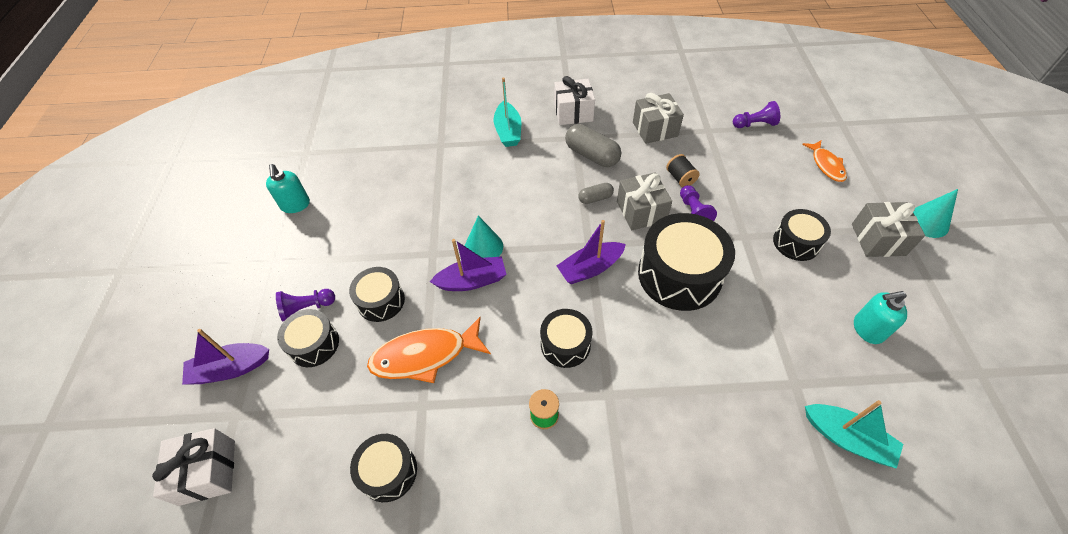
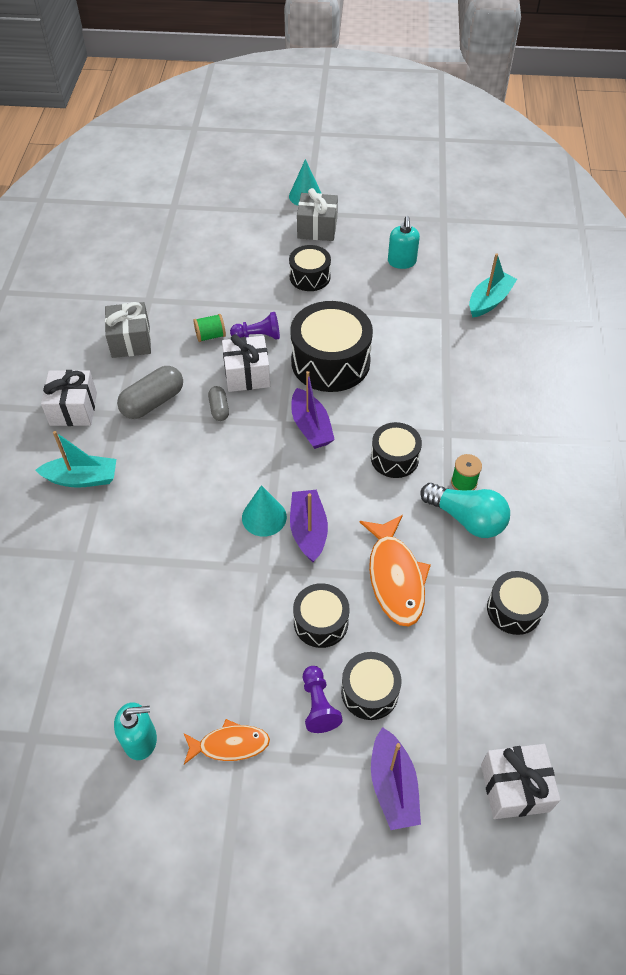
camera: 85 degrees left, 0 degrees up
(497, 420) = (466, 519): none -> turquoise light bulb
(641, 211) = (247, 375): grey gift -> white gift
(680, 178) = (210, 336): black spool -> green spool
(754, 124) = (153, 264): purple pawn -> none
(826, 165) = (224, 232): orange fish -> orange fish (230, 744)

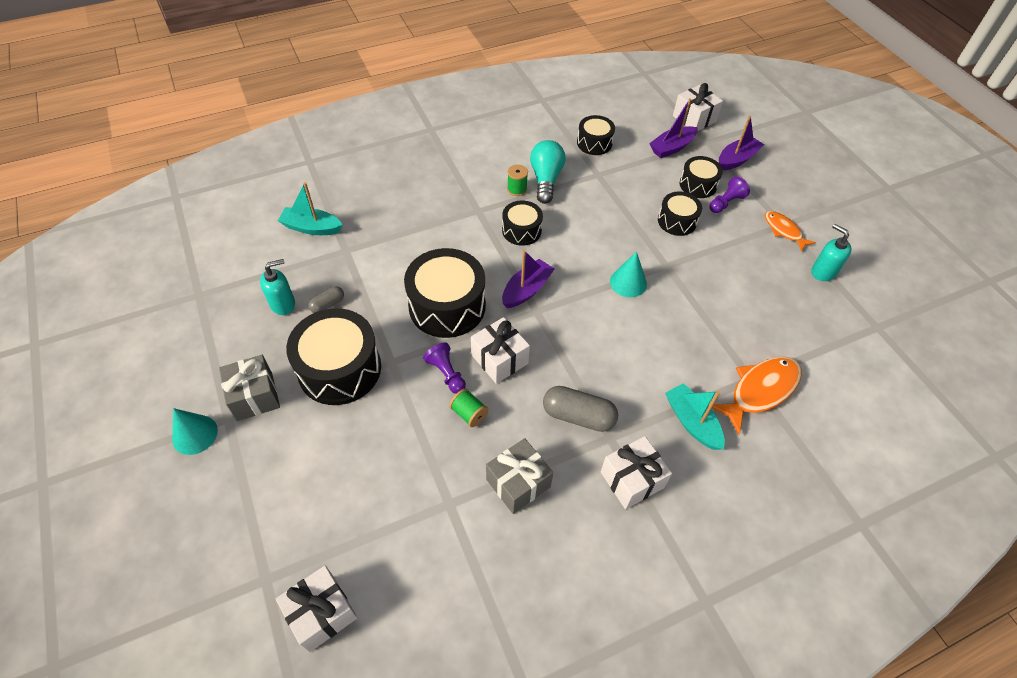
camera: 120 degrees left, 0 degrees up
(131, 223) = (321, 613): none -> white gift
(219, 409) = (551, 361): grey capsule -> grey capsule (328, 304)
(308, 530) = (618, 253): purple boat -> purple boat (672, 148)
(310, 277) = (339, 369): black drum -> black drum, size x1.78
(395, 577) = (617, 198): orange fish -> orange fish (760, 391)

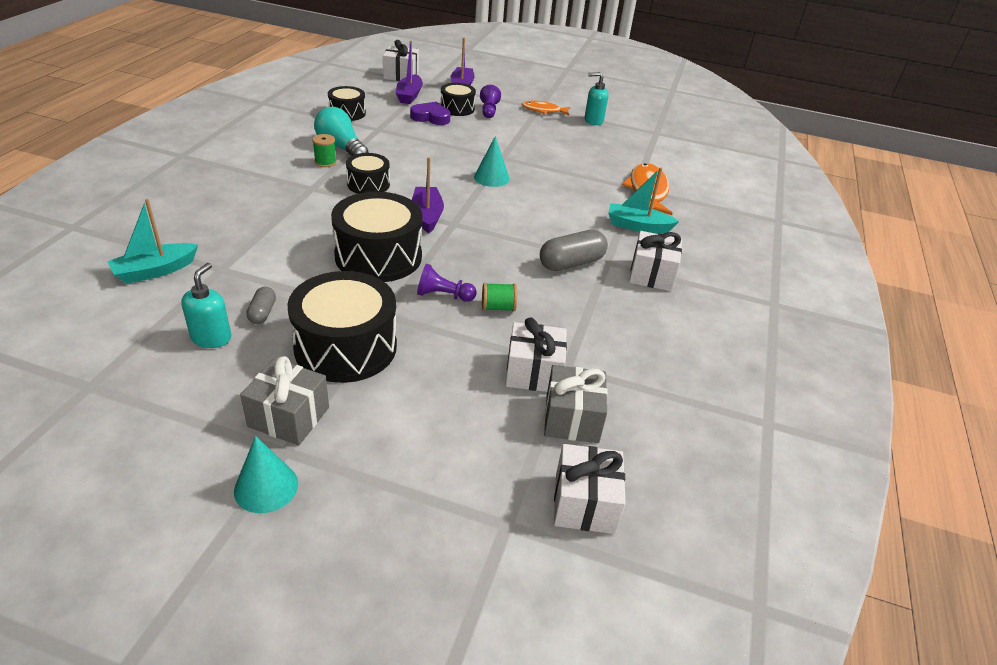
camera: 50 degrees left, 15 degrees down
(499, 359) = (470, 264): white gift -> white gift (533, 372)
(518, 483) = (592, 322): grey gift -> grey gift (572, 418)
(660, 183) = (431, 117): none -> purple heart
(677, 221) = (473, 132): black drum -> none

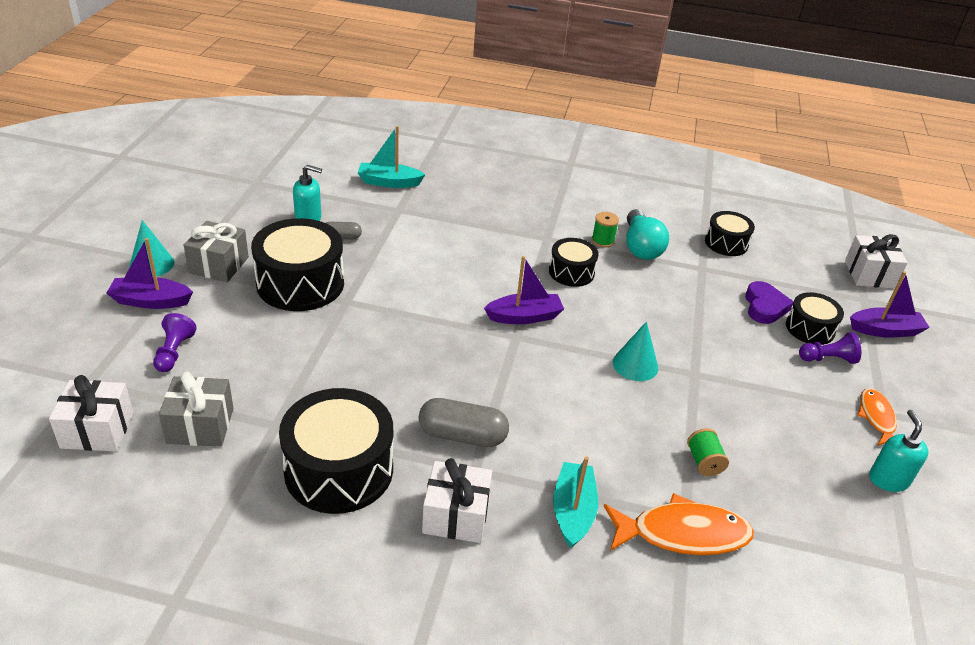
camera: 85 degrees right, 0 degrees up
(155, 271) = (389, 182): turquoise boat -> turquoise boat turned 45 degrees counterclockwise
(341, 147) = (641, 247): turquoise light bulb -> turquoise light bulb turned 135 degrees clockwise
(378, 256) = (438, 290): black drum -> black drum (339, 469)
(409, 95) = (813, 285): purple boat -> purple boat (151, 301)
(443, 295) = (381, 335): purple pawn -> purple pawn (174, 352)
(498, 307) = (366, 374): green spool -> green spool (704, 462)
(533, 372) = (266, 400): white gift -> none
(571, 263) = (462, 435): grey capsule -> grey capsule turned 45 degrees counterclockwise

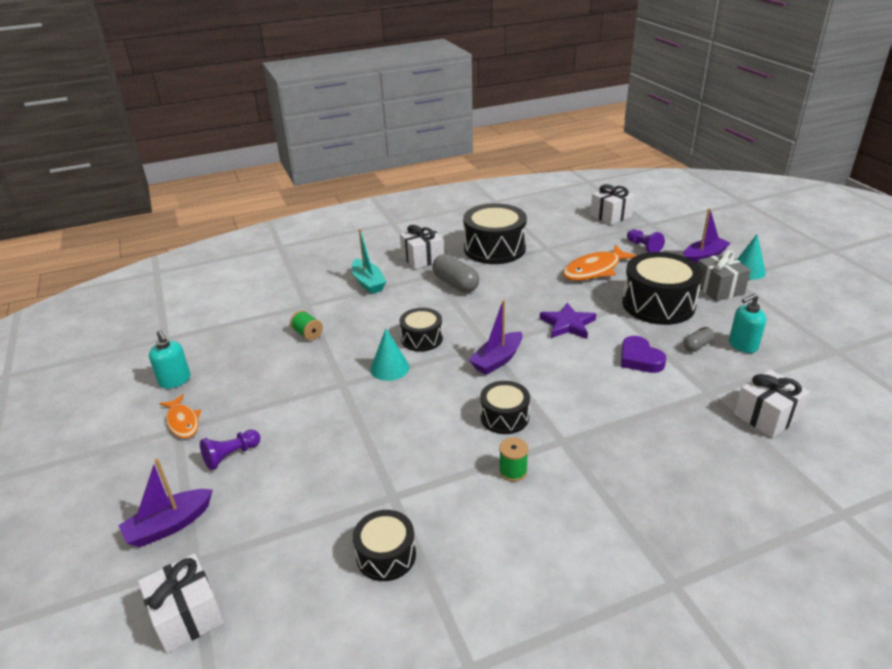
camera: 150 degrees right, 5 degrees down
(200, 426) = (576, 234): grey gift -> none
(389, 182) = (766, 416): turquoise boat -> white gift
(414, 313) = (567, 324): none -> purple star
(462, 435) = (455, 284): grey capsule -> grey capsule turned 75 degrees clockwise
(641, 247) = (471, 486): turquoise light bulb -> none
(682, 533) = (304, 298): orange fish -> orange fish (594, 270)
(764, 307) = (307, 482): purple heart -> purple heart (639, 359)
(810, 328) = (254, 481): black drum -> black drum (422, 339)

